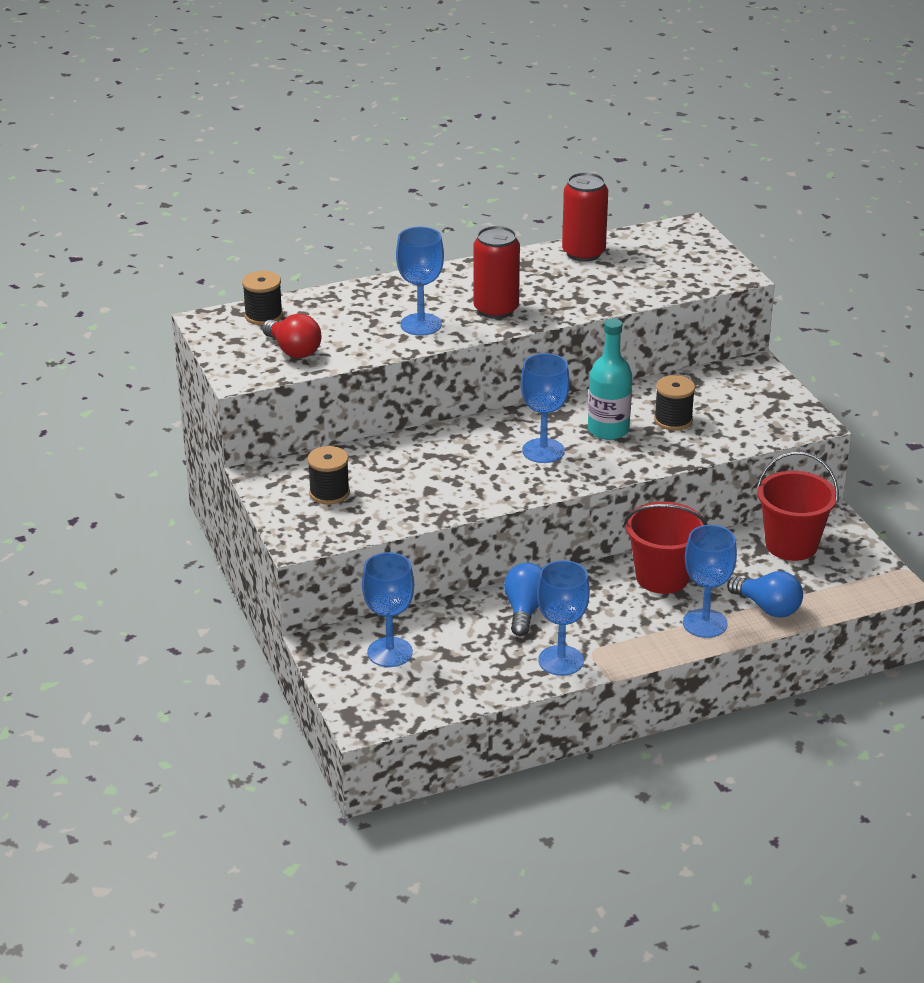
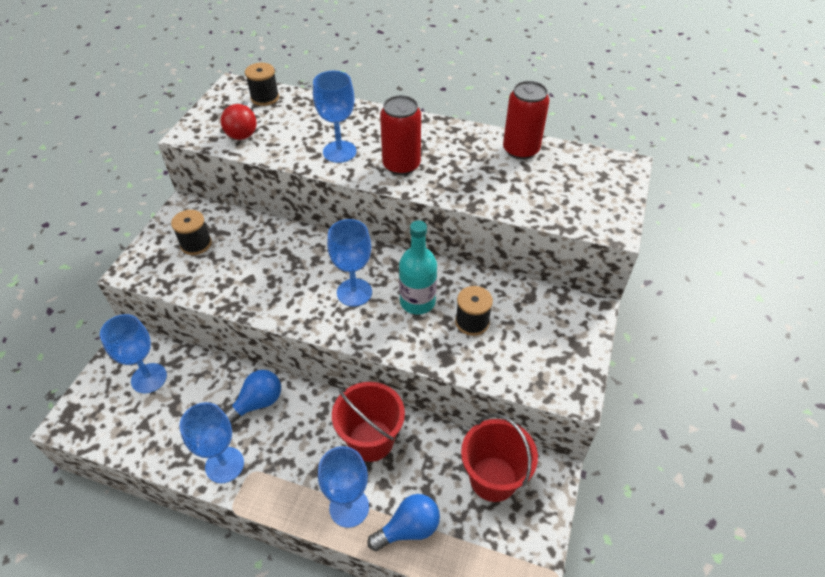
camera: 40 degrees right, 15 degrees up
(768, 608) = (408, 528): blue light bulb -> blue light bulb turned 105 degrees counterclockwise

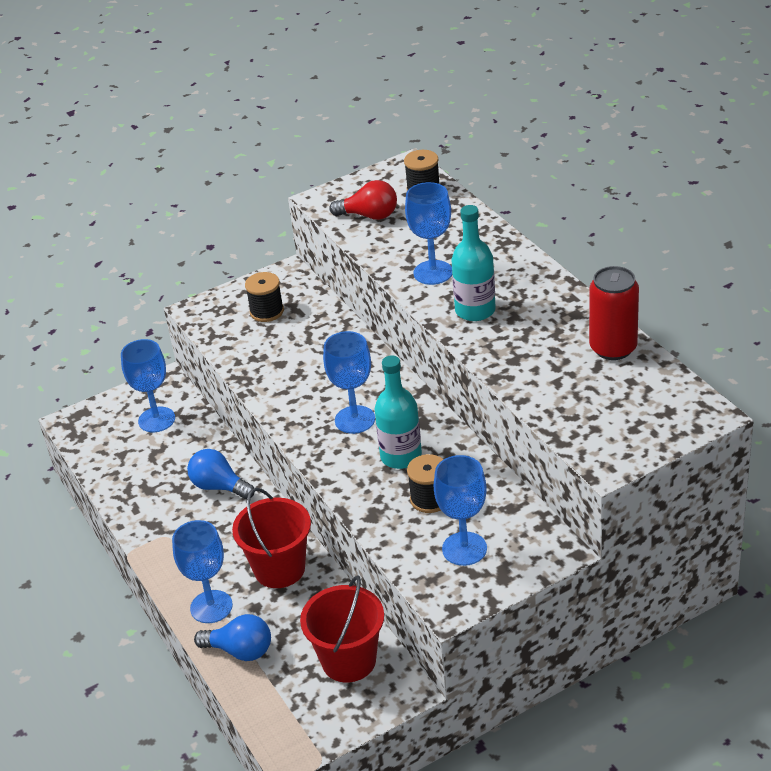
camera: 45 degrees right, 10 degrees down
(224, 465) = (151, 519): blue goblet -> blue goblet (464, 549)
(243, 131) = (369, 216): red light bulb -> red light bulb turned 120 degrees counterclockwise
(257, 403) = (219, 487): blue light bulb -> blue light bulb turned 150 degrees counterclockwise
(401, 165) = (475, 310): red can -> turquoise bottle

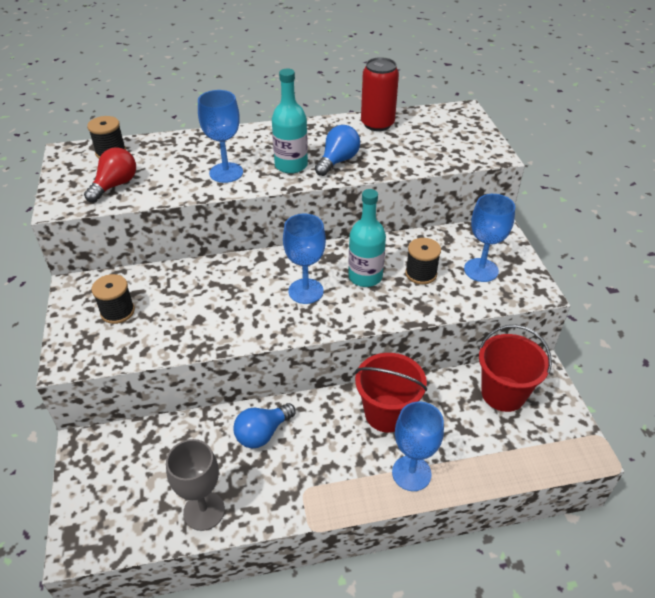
camera: 75 degrees left, 5 degrees up
(124, 479) = (204, 511): none -> grey goblet
(156, 419) = (134, 464): blue goblet -> none
(240, 650) = (471, 463): blue light bulb -> blue light bulb (338, 161)

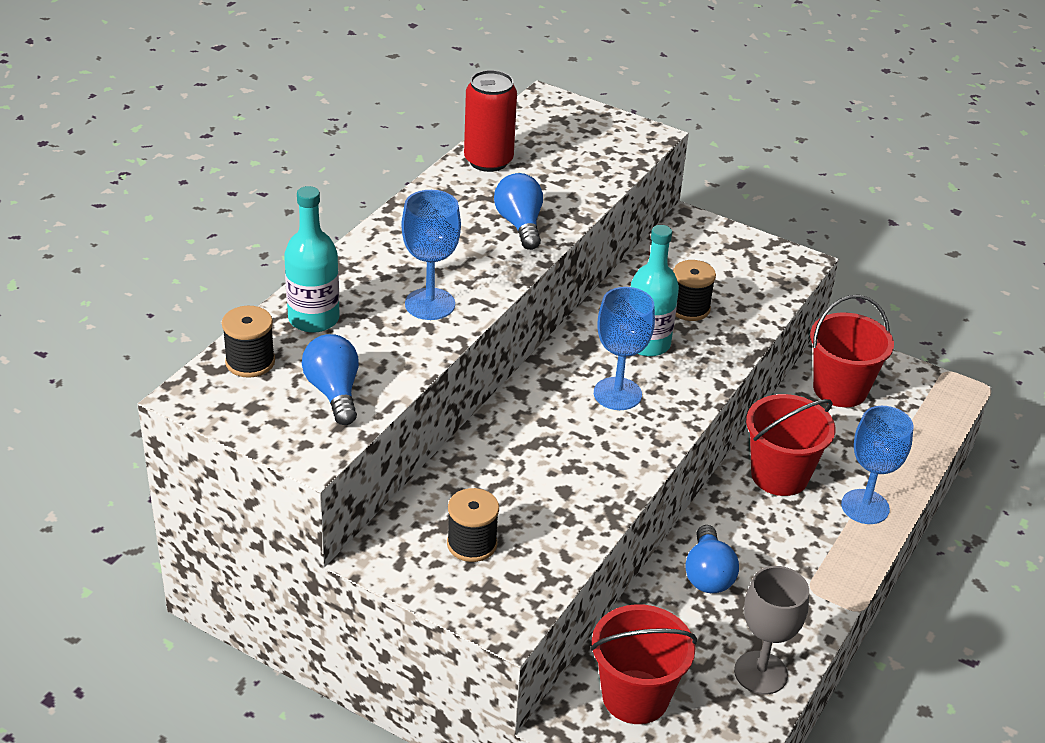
camera: 50 degrees left, 5 degrees down
(115, 185) = (334, 392): red light bulb -> blue light bulb
(130, 462) = (635, 697): none -> red bucket
(291, 165) = (482, 256): turquoise bottle -> turquoise bottle (313, 319)
(481, 270) = (731, 271): blue goblet -> none

